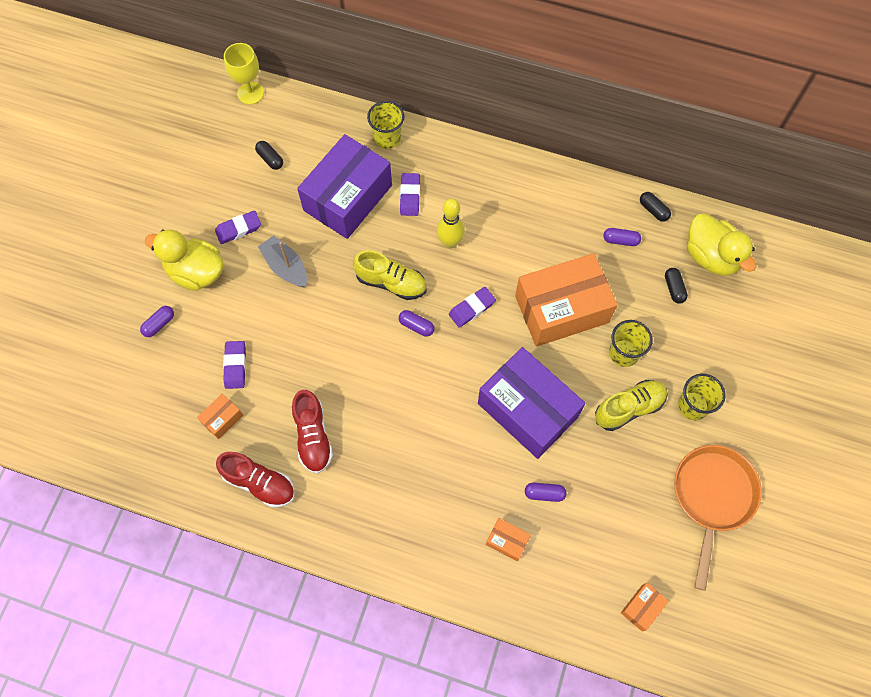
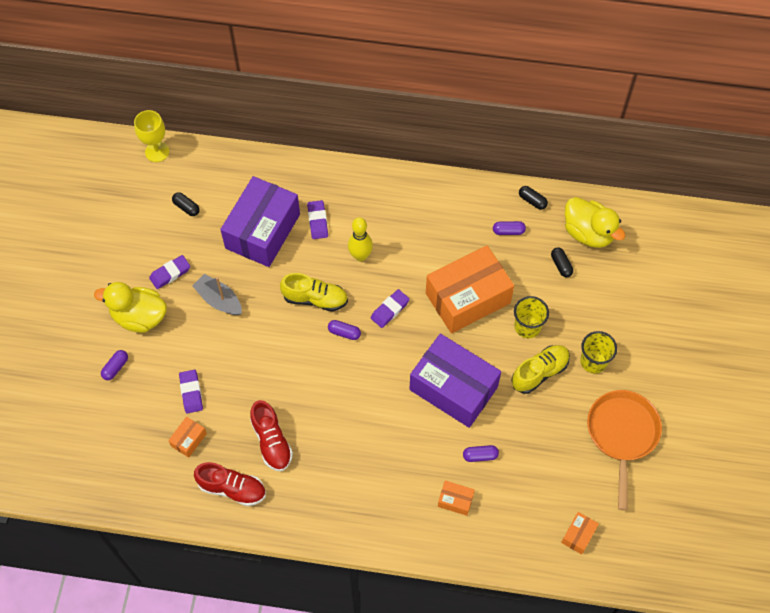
camera: 10 degrees left, 5 degrees down
(387, 138) = (288, 173): yellow cup -> none

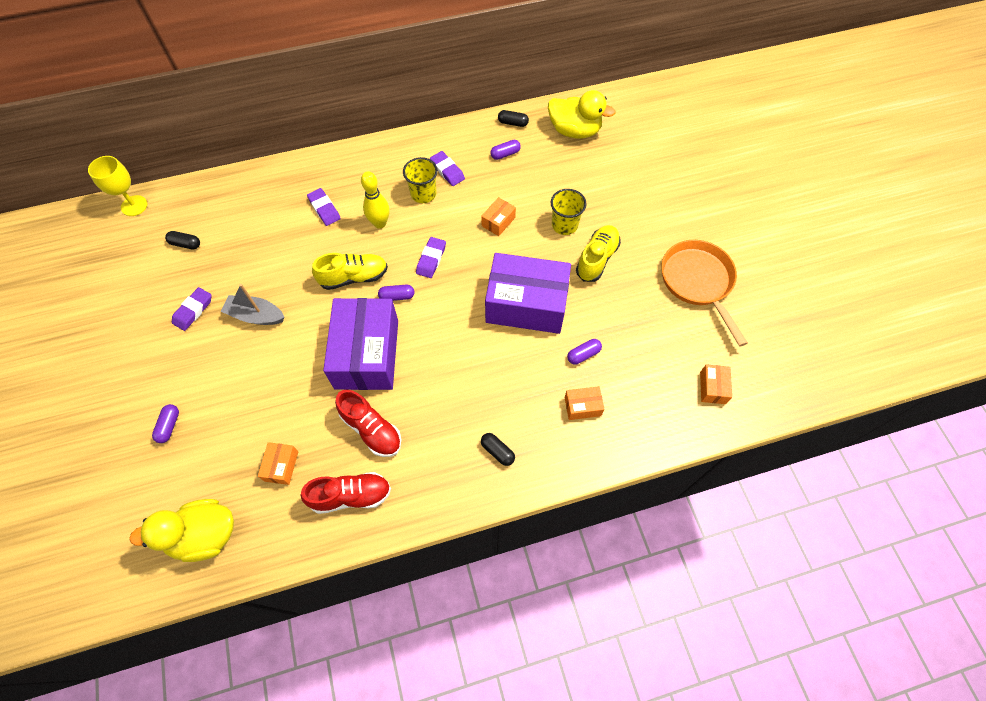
camera: 25 degrees left, 0 degrees up
(139, 317) = (176, 365): yellow duck -> yellow duck (204, 535)
(191, 392) = (264, 417): purple eraser -> purple eraser (447, 171)
(262, 231) = (273, 237): purple box -> purple box (367, 354)
(467, 298) = (498, 222): orange box -> orange box, size x0.41
(561, 265) = (566, 164): black capsule -> black capsule (497, 451)
(593, 361) = (638, 231): yellow cup -> yellow cup (423, 194)

